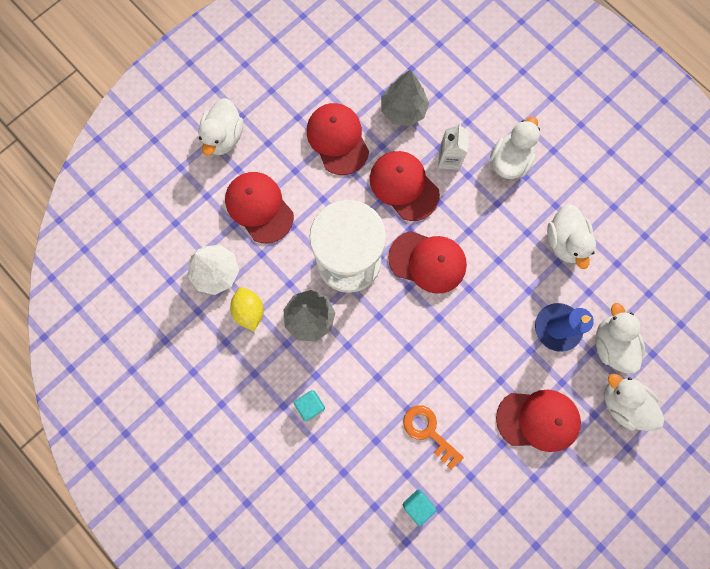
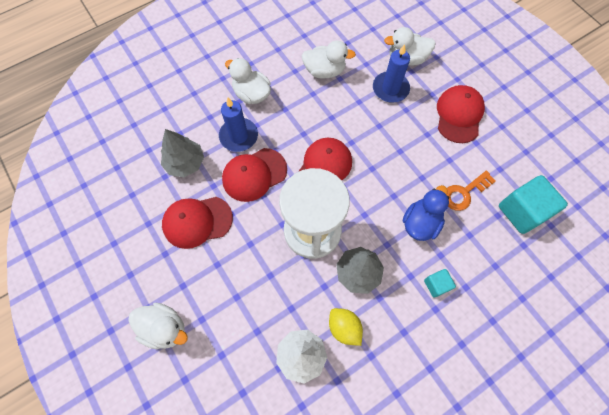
camera: 80 degrees left, 10 degrees down
(249, 311) = (344, 328): yellow lemon -> yellow lemon turned 60 degrees clockwise
(259, 207) = (245, 303): red cap -> none
(380, 381) = (420, 223): none -> blue duck
(417, 504) = (522, 211): turquoise cube -> turquoise cube, size x1.97
(449, 159) = (239, 136): white carton -> blue candle
(622, 402) = (449, 60): white duck -> none

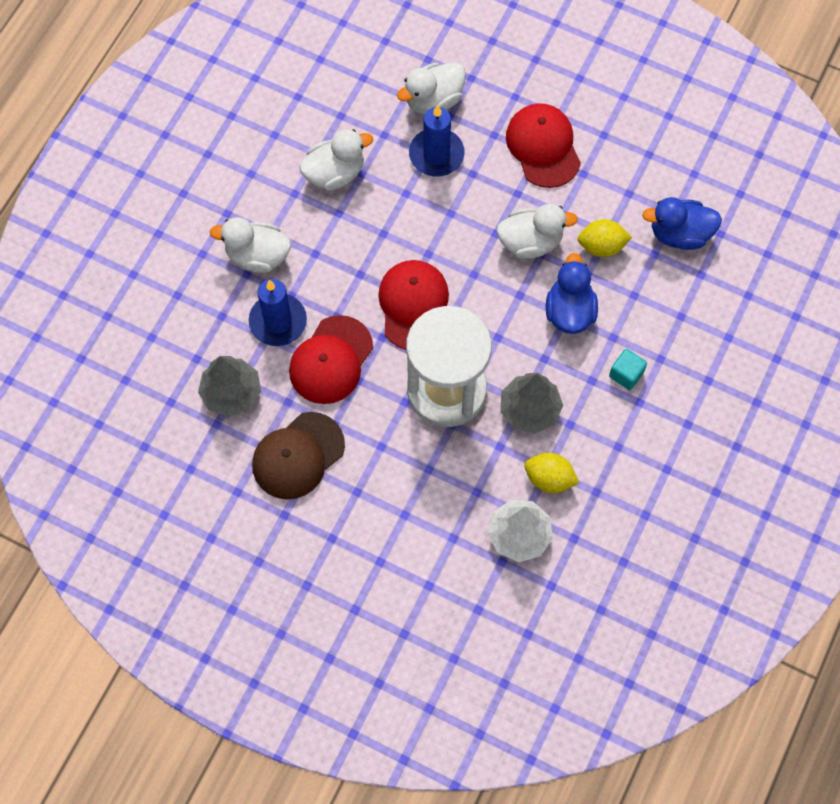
camera: 30 degrees left, 0 degrees up
(165, 328) = (343, 594): white duck -> white duck (530, 242)
(197, 221) = (298, 456): red cap -> brown cap
(464, 193) = (601, 246): orange key -> yellow lemon
(522, 211) = (680, 234): turquoise cube -> blue duck

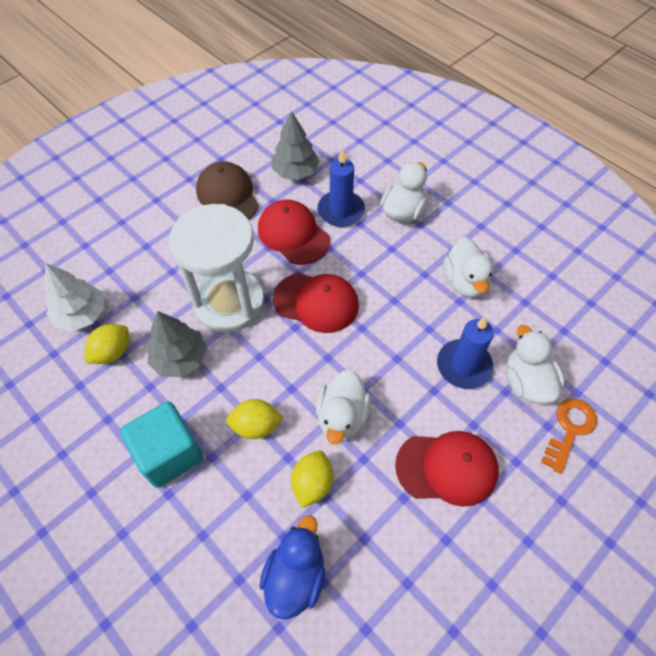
camera: 110 degrees right, 10 degrees down
(468, 61) = (569, 429): none -> orange key
(569, 311) = (256, 426): blue duck -> yellow lemon
(626, 374) = (169, 453): turquoise cube -> turquoise cube, size x1.97

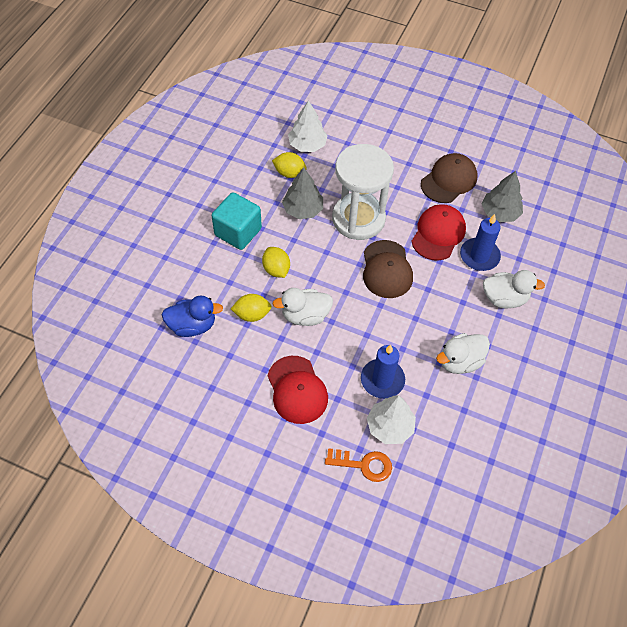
camera: 65 degrees right, 0 degrees up
(316, 302) = (386, 269): red cap -> brown cap
(527, 382) = (389, 426): white duck -> white tree

